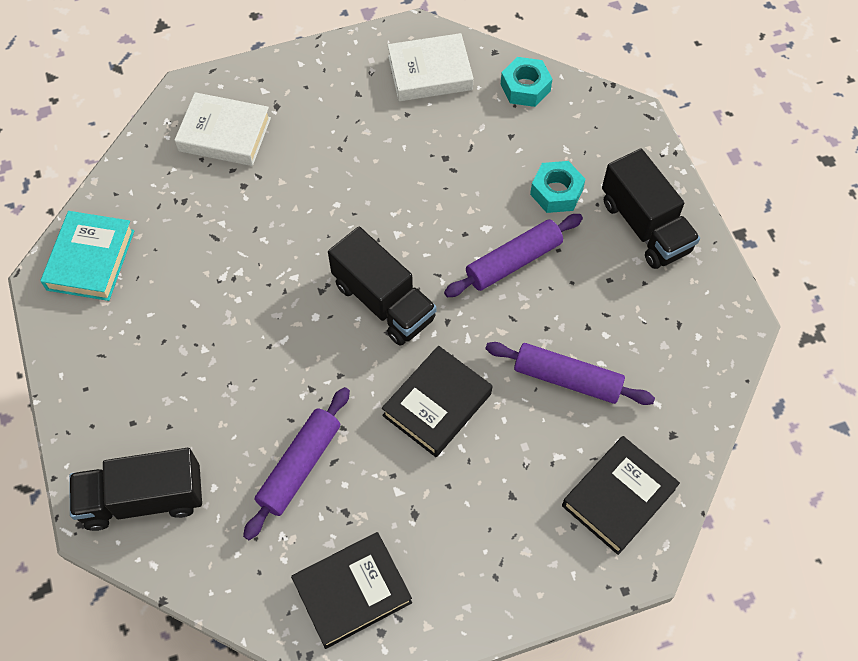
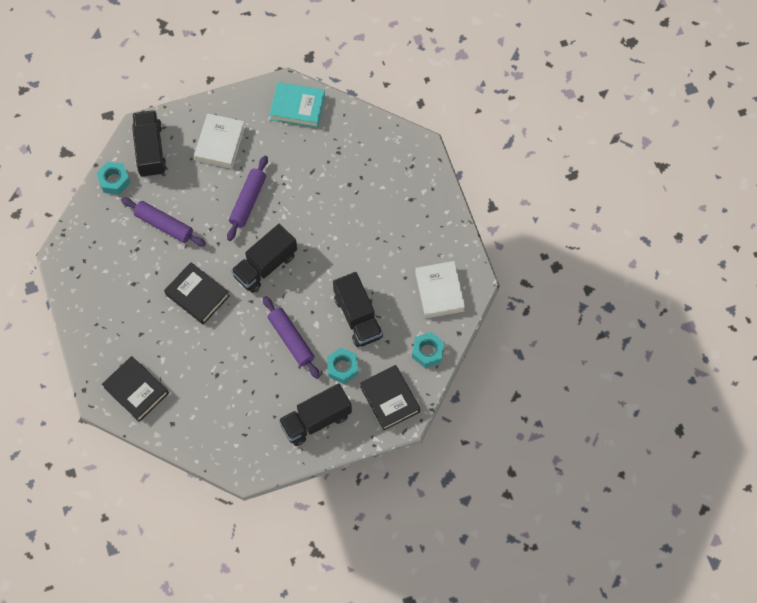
camera: 90 degrees right, 5 degrees up
(200, 562) = (114, 180): none -> turquoise nut
(224, 134) = (388, 171): white book -> white book (220, 143)
(352, 592) = (93, 253): black book -> black book (389, 399)
(472, 173) = (358, 317): none -> black truck
(567, 378) = (210, 367): purple rolling pin -> purple rolling pin (248, 201)

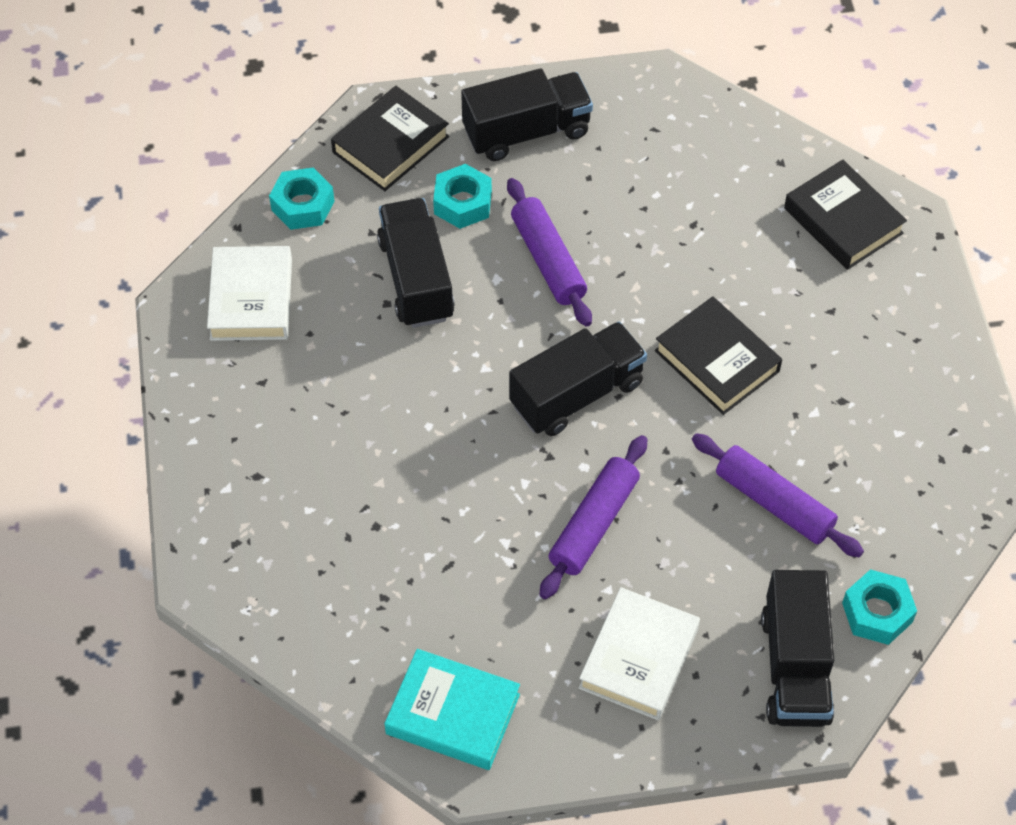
camera: 170 degrees left, 10 degrees down
(389, 399) = (390, 144): black book -> black book turned 60 degrees clockwise

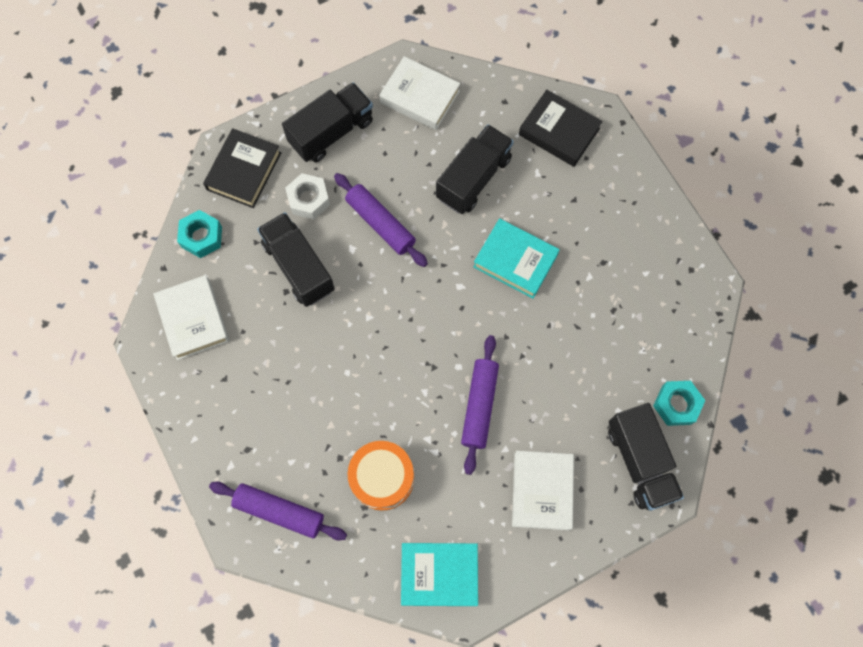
camera: 20 degrees left, 15 degrees up
(423, 569) = (382, 478): none -> orange drum
(462, 203) = (309, 200): turquoise nut -> white nut
(577, 394) = (434, 316): black truck -> black truck (473, 178)
(664, 124) = (420, 97): none -> white book
(717, 361) = (515, 261): black book -> turquoise book
(774, 502) = (587, 350): purple rolling pin -> purple rolling pin (279, 511)

